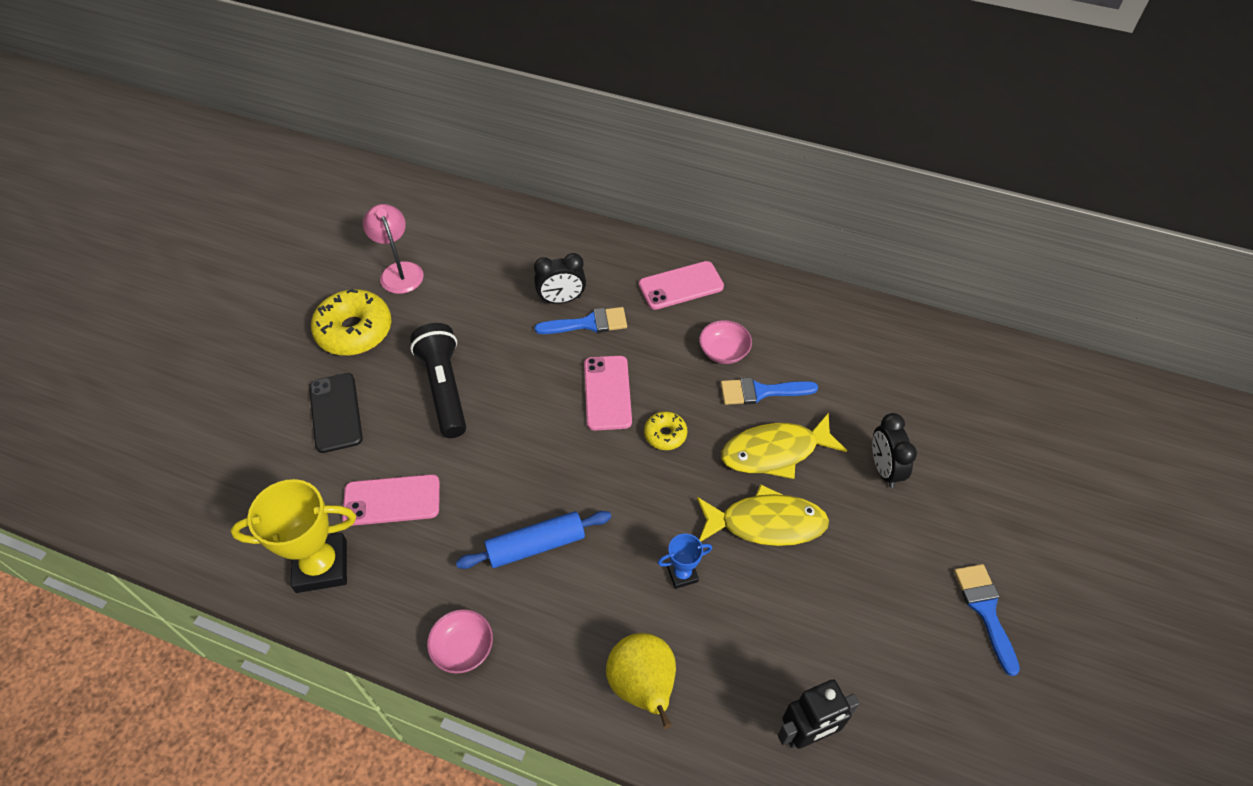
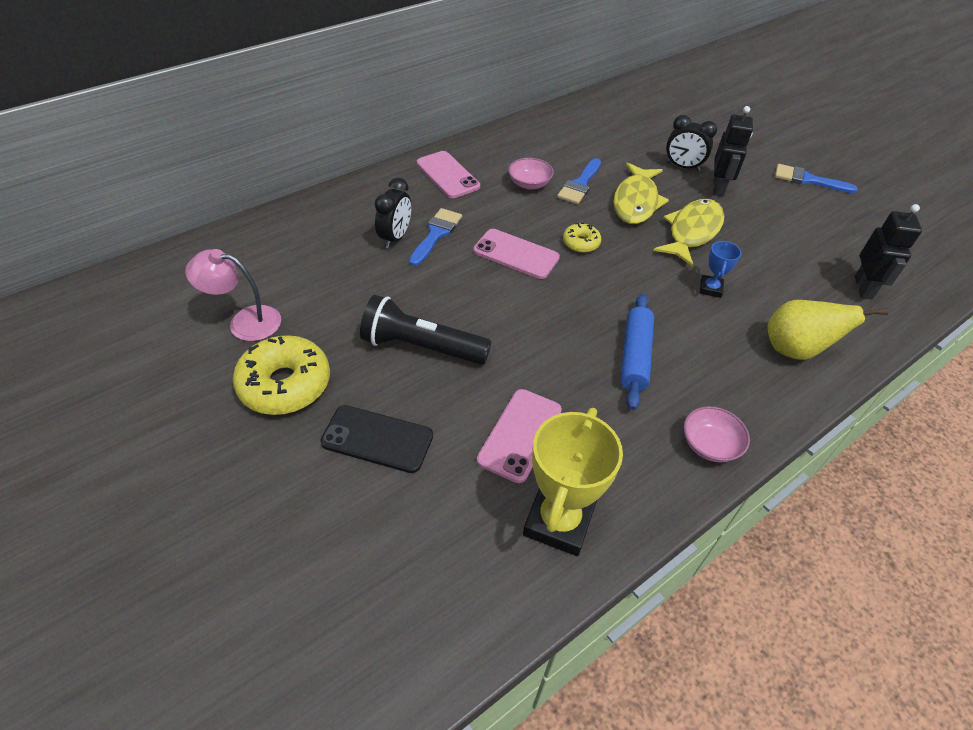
camera: 60 degrees left, 5 degrees down
(681, 286) = (448, 175): pink phone -> pink phone turned 45 degrees counterclockwise
(874, 519) = (718, 188): none -> black robot

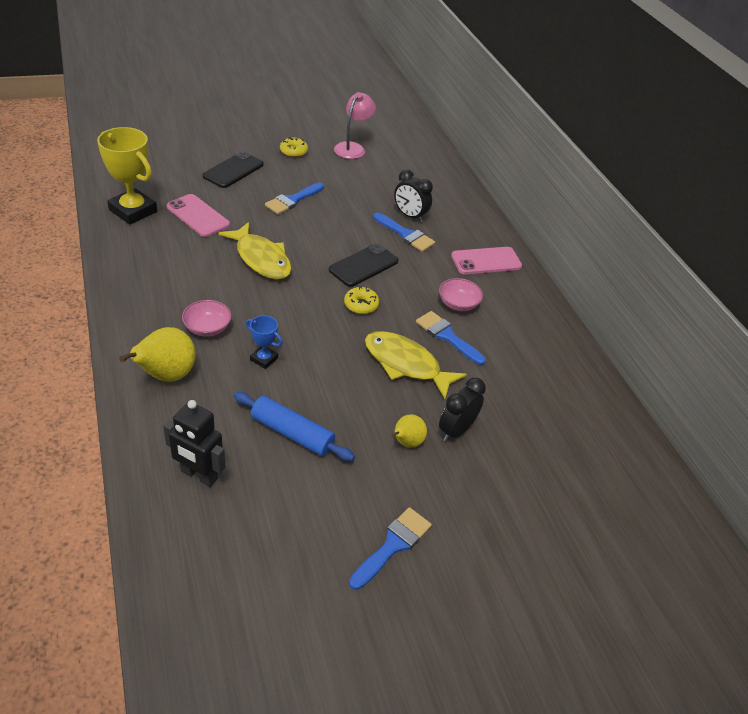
camera: 105 degrees right, 5 degrees down
(285, 384) = (293, 151): yellow donut -> yellow donut, size x0.51
(421, 347) = (292, 200): black flashlight -> blue brush
(516, 254) = (363, 265): pink phone -> black phone
(635, 356) = (222, 285): blue rolling pin -> blue rolling pin (292, 433)
(692, 232) = (343, 384): yellow fish -> yellow fish (261, 259)
(709, 445) = (128, 286): pink bowl -> pink bowl (207, 328)
(718, 188) = (406, 442): black robot -> yellow pear

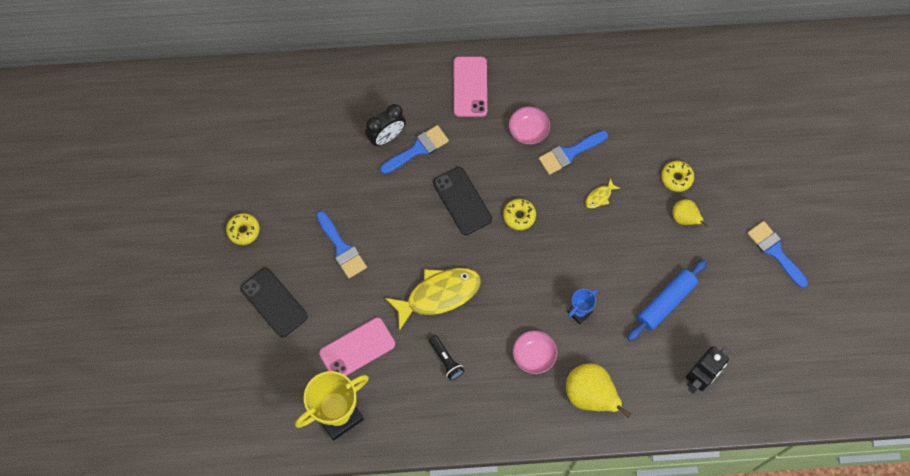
camera: 70 degrees left, 25 degrees up
(194, 268) = (446, 360): none -> black flashlight
(352, 148) = (245, 164): pink lamp -> none
(406, 364) = (599, 197): yellow fish -> yellow fish, size x0.43
(456, 430) = (676, 178): black clock -> yellow donut

